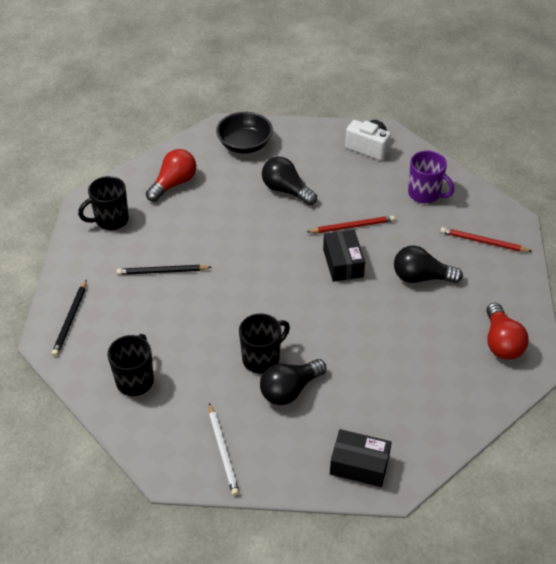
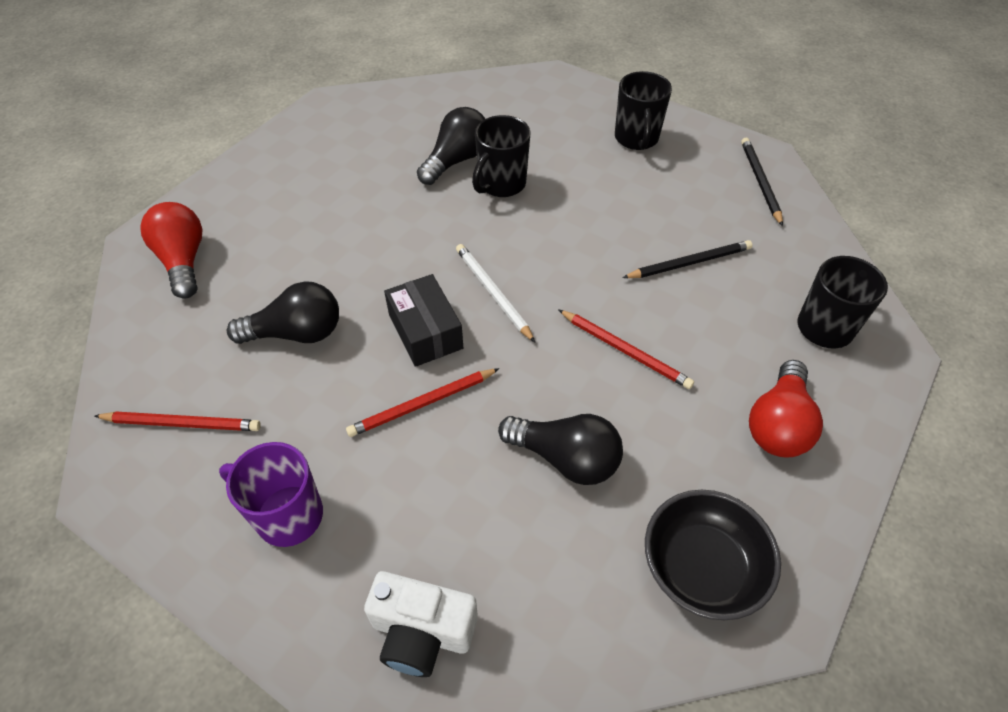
camera: 165 degrees right, 5 degrees up
(223, 451) = (509, 100): white pencil -> white pencil (493, 293)
(231, 230) = (625, 351): none -> red pencil
(359, 465) = (364, 113): black box -> none

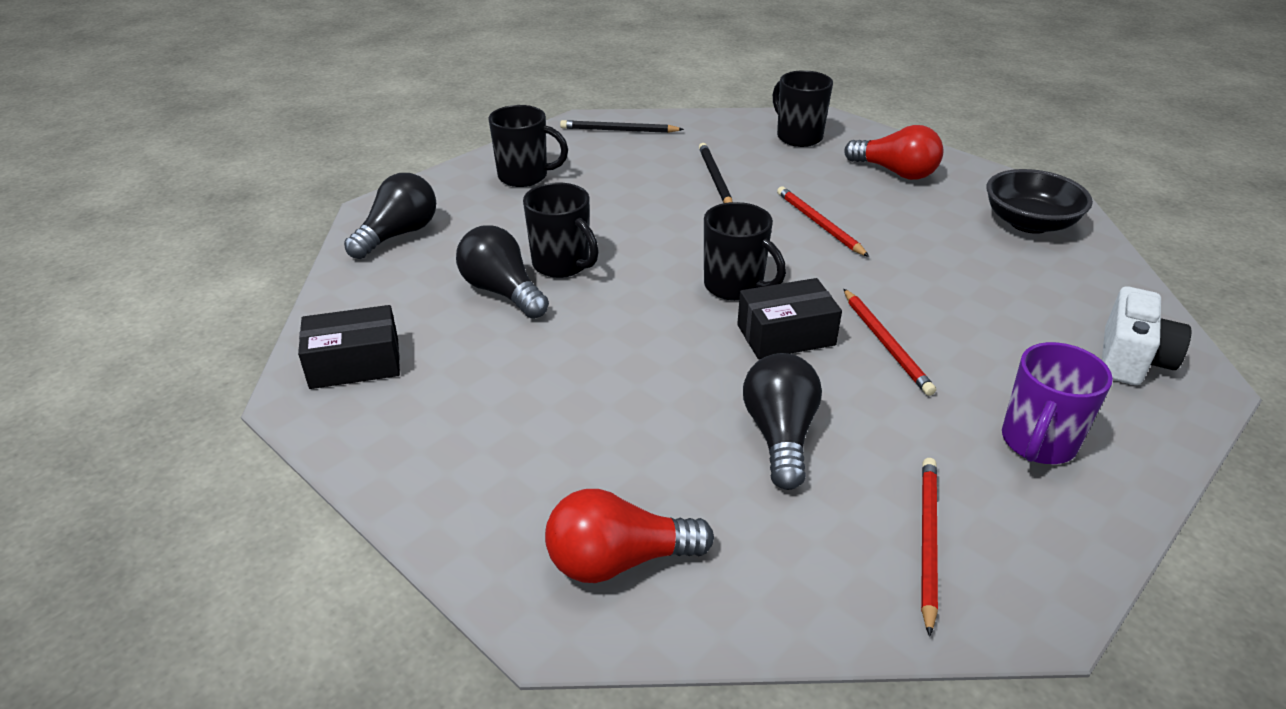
camera: 80 degrees left, 15 degrees down
(363, 115) = (355, 364): none -> black box
(493, 293) = (735, 286): white pencil -> black mug
(565, 458) = (940, 268): black light bulb -> black light bulb (398, 234)
(625, 351) = (819, 224): red pencil -> red pencil turned 75 degrees counterclockwise

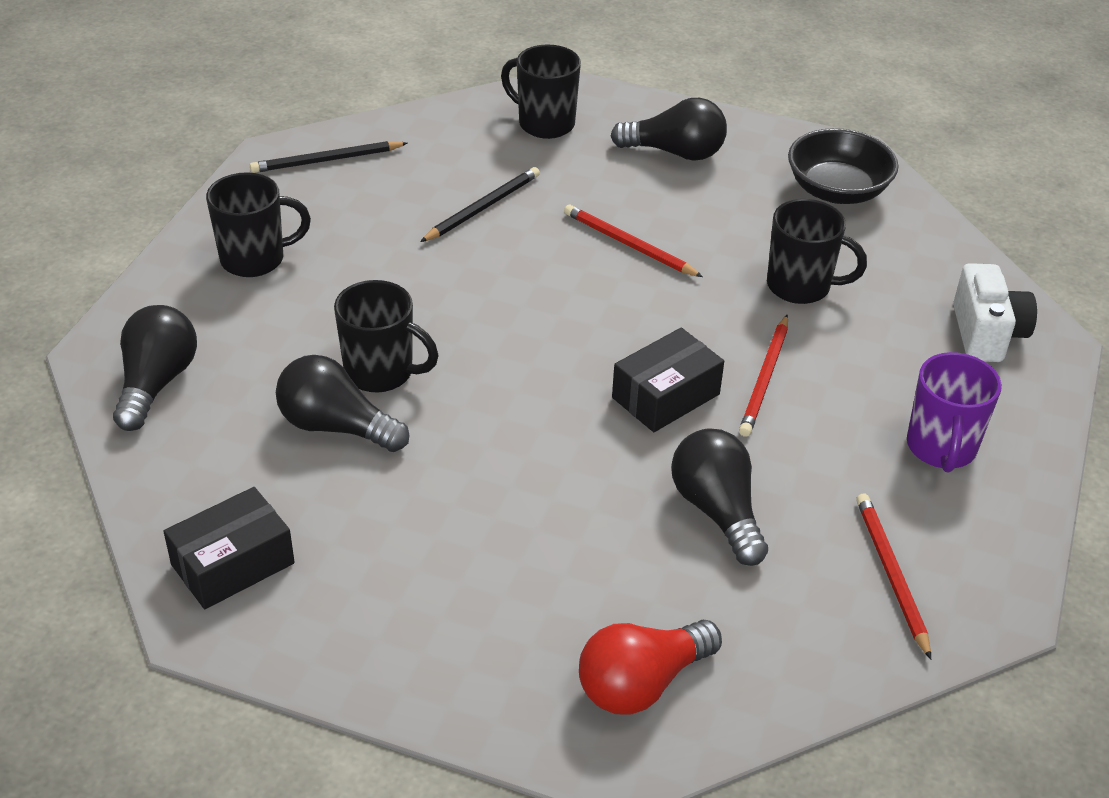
camera: 25 degrees left, 5 degrees up
(715, 178) = (482, 207): black pencil -> black pencil turned 75 degrees clockwise
(735, 286) = (584, 350): black mug -> black mug (800, 286)
(885, 343) = (765, 379): red pencil -> red pencil turned 60 degrees clockwise
(895, 172) = (675, 152): red light bulb -> black light bulb

